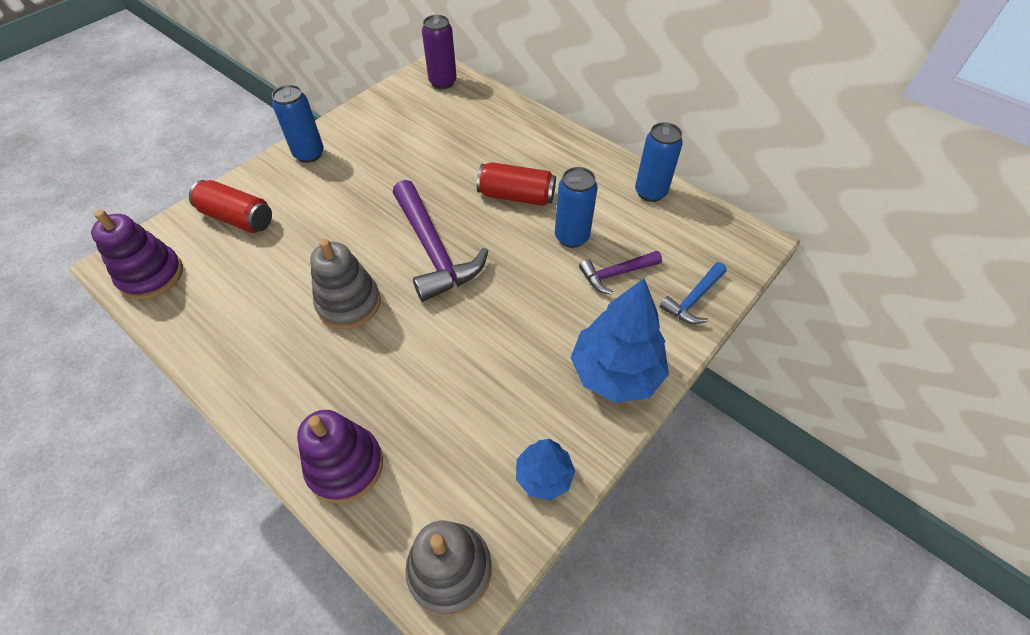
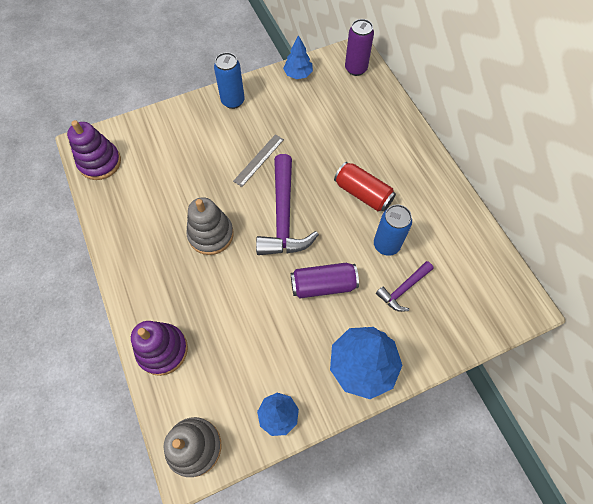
camera: 25 degrees right, 10 degrees up
(237, 218) = (167, 138): red can -> none
(372, 203) = (258, 160): none -> grey ruler
(377, 105) = (298, 74): none -> blue tree
(521, 305) = (323, 285): none -> purple can
(616, 274) = (403, 289): purple hammer -> purple hammer turned 45 degrees counterclockwise
(650, 192) = (467, 230): blue can -> none
(693, 299) = (450, 334): blue hammer -> none

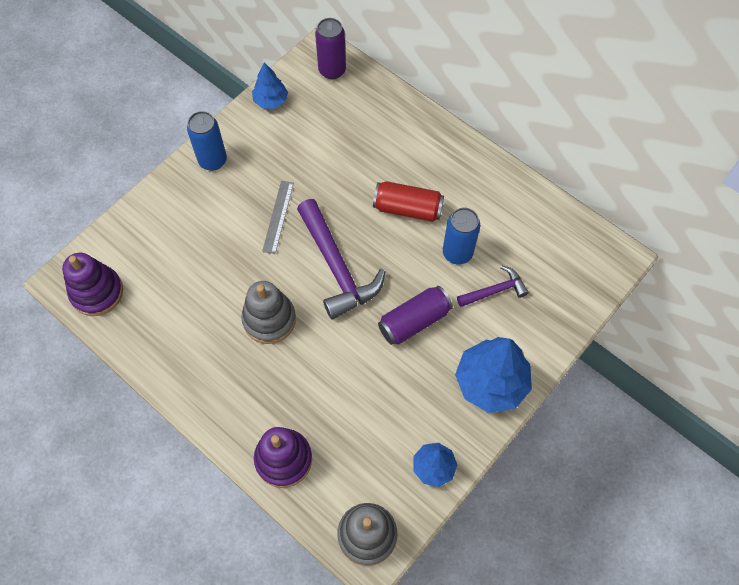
camera: 25 degrees left, 0 degrees up
(403, 289) = (495, 291): purple hammer -> purple hammer turned 135 degrees counterclockwise

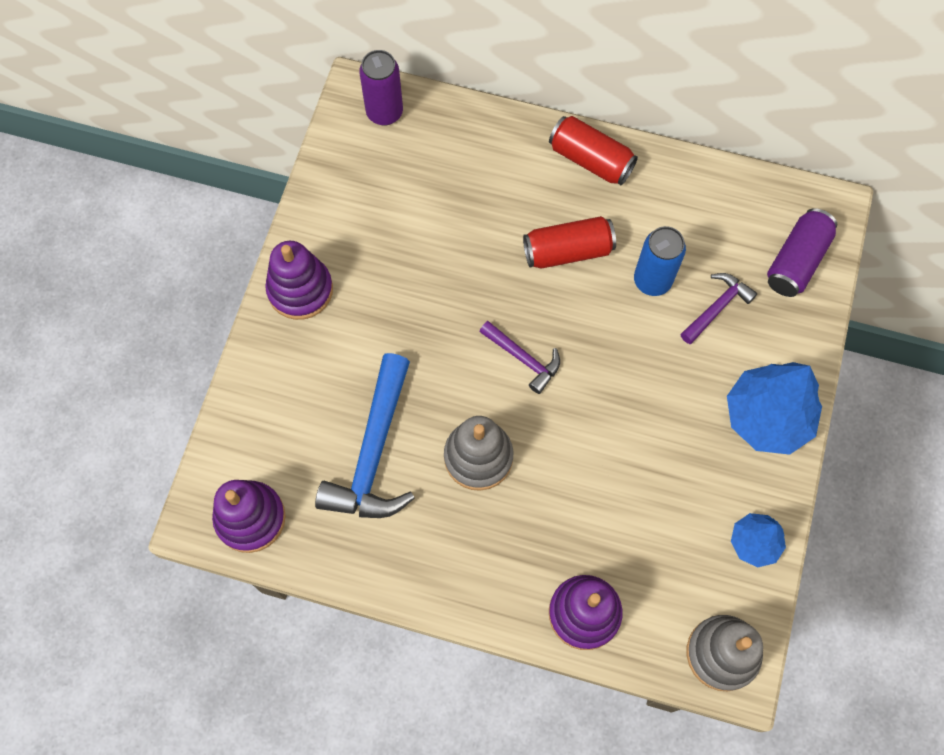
camera: 25 degrees left, 5 degrees up
(200, 285) = (373, 452): none -> blue hammer
(213, 160) = (300, 290): blue can -> purple stacking toy
(271, 101) = (330, 183): blue tree -> none
(278, 216) = (419, 327): grey ruler -> none
(337, 267) = (523, 359): purple hammer -> purple hammer, size x0.54
(414, 321) = (646, 384): purple can -> purple can (796, 261)
(457, 155) = (590, 160): none -> red can

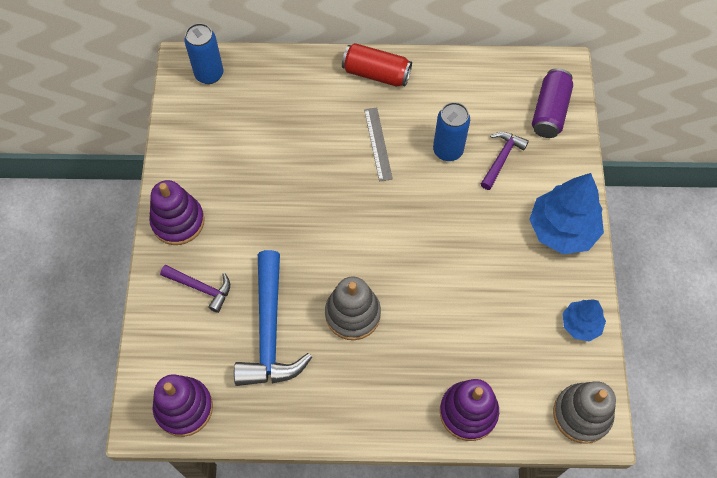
camera: 15 degrees left, 5 degrees down
(384, 112) = (209, 74): purple can -> blue can
(523, 359) = (366, 231): purple hammer -> purple hammer (201, 288)
(568, 251) = (378, 144): red can -> grey ruler

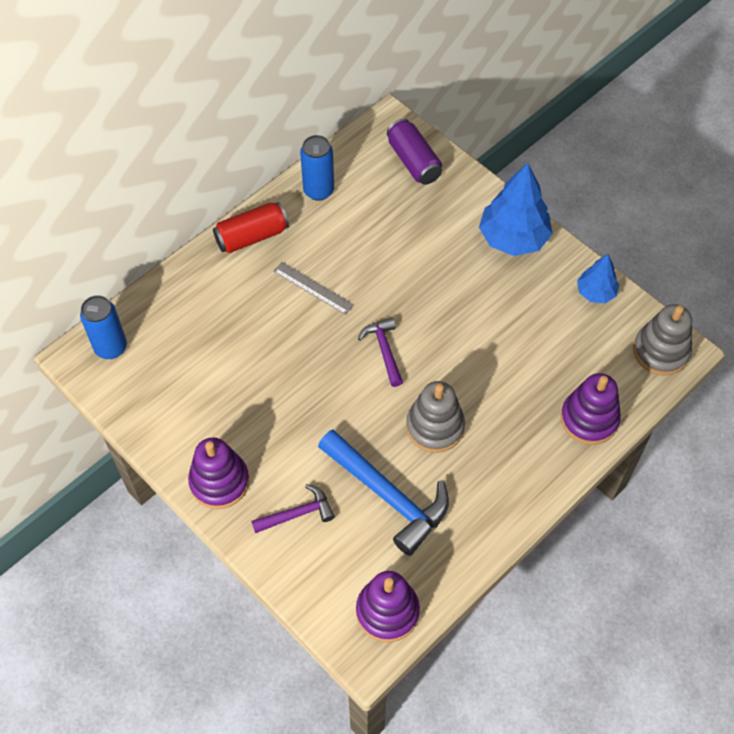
camera: 45 degrees left, 5 degrees down
(448, 150) = (371, 249): blue can -> blue can (318, 190)
(501, 158) = (417, 223): purple hammer -> purple hammer (384, 350)

